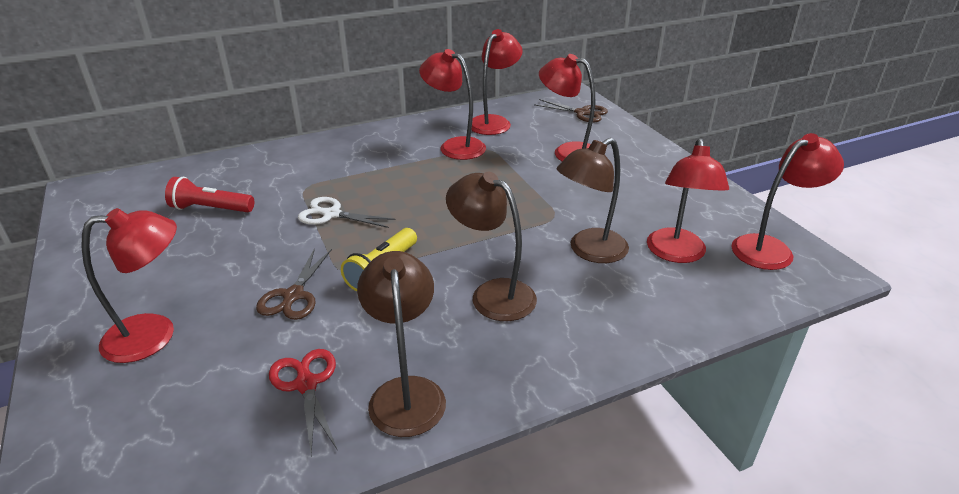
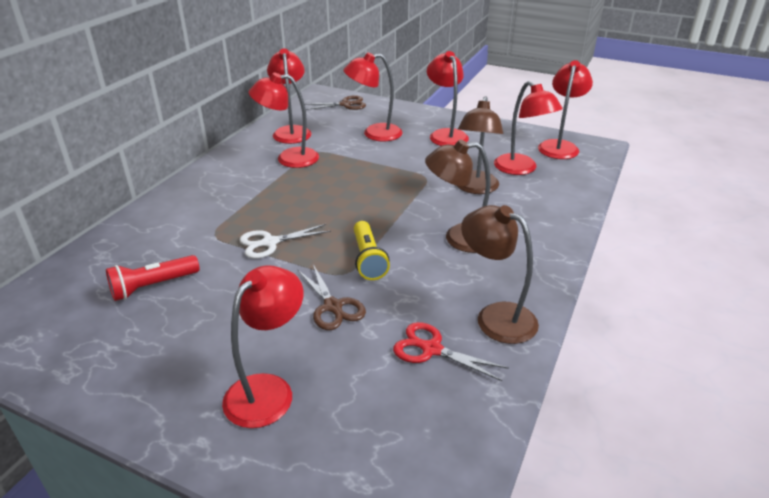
camera: 40 degrees left, 0 degrees up
(643, 181) = (446, 134): none -> red lamp

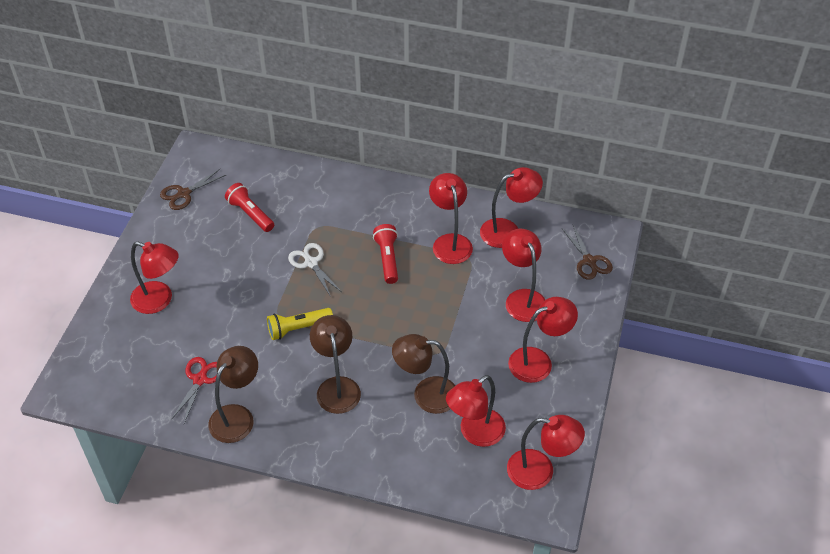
camera: 80 degrees right, 15 degrees up
(292, 193) = (387, 259): none -> red flashlight
(333, 306) = (239, 317): brown scissors -> brown scissors (184, 194)

